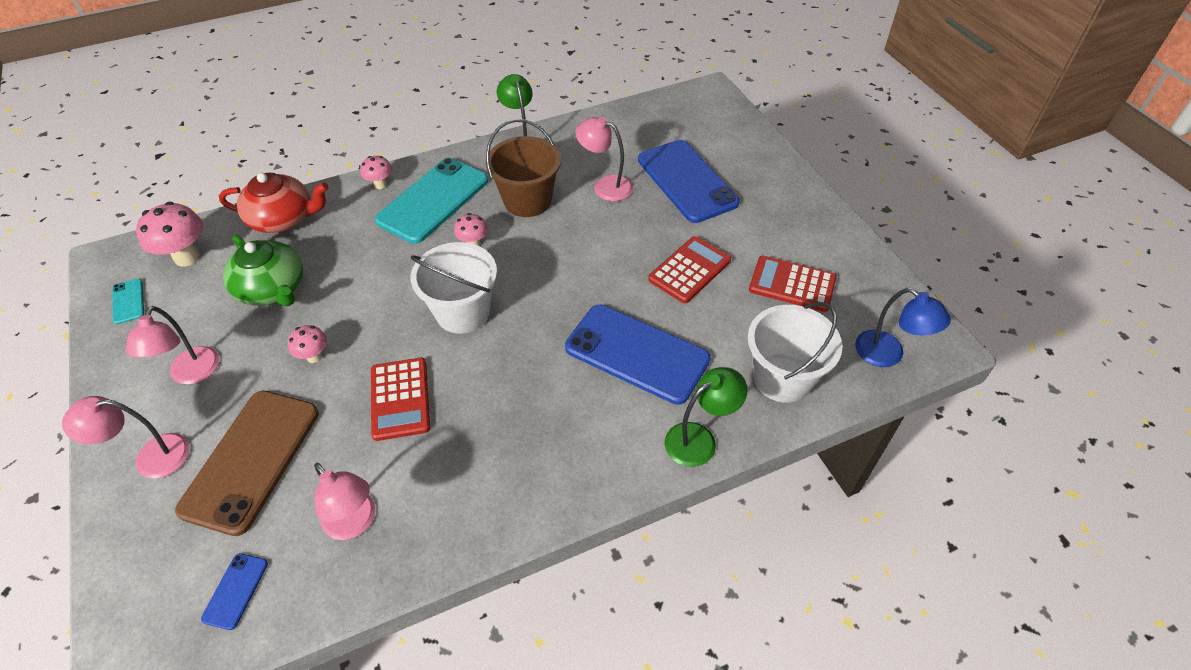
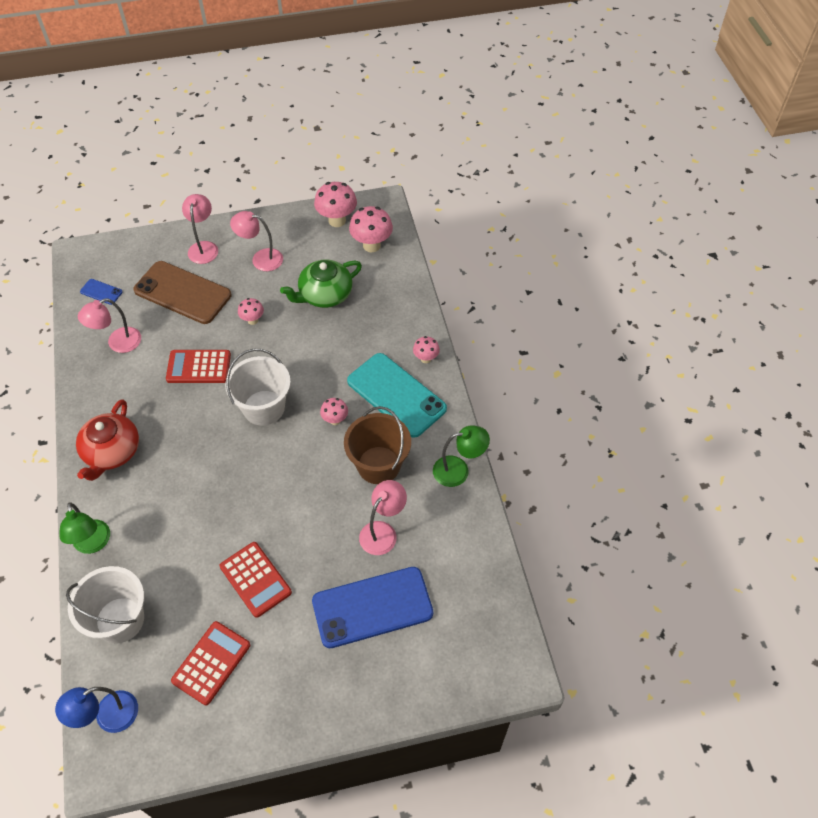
camera: 100 degrees right, 5 degrees up
(128, 301) = (337, 220): turquoise phone -> pink mushroom
(283, 218) = (399, 297): red teapot -> red teapot (112, 452)
(636, 353) = (182, 518): blue phone -> none

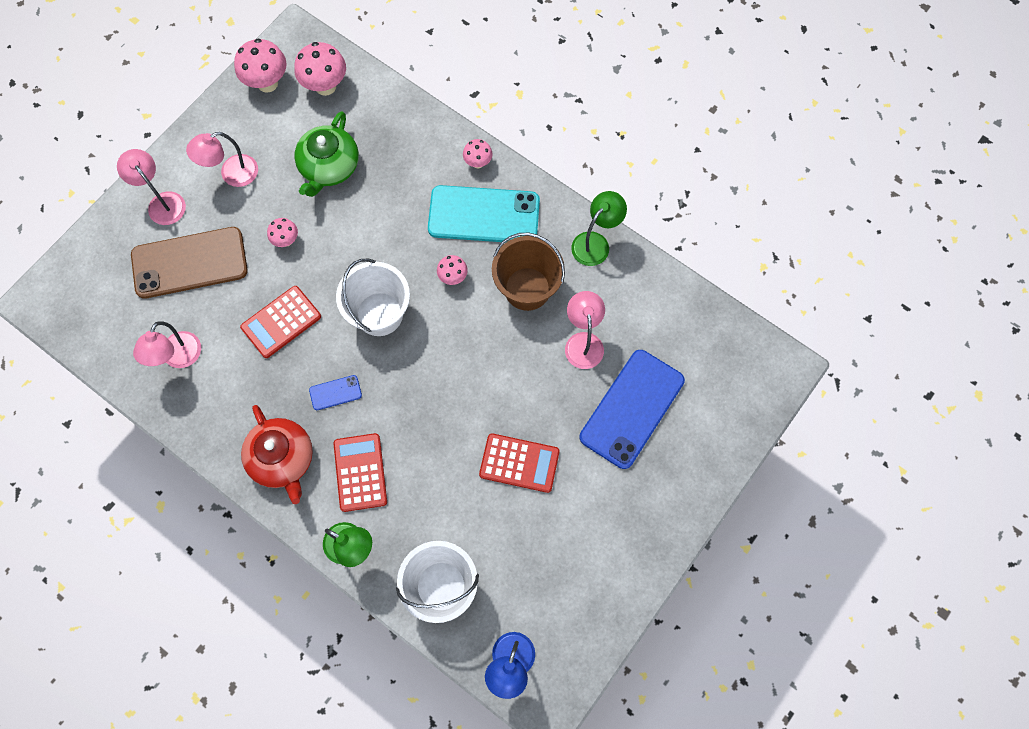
camera: 40 degrees left, 15 degrees up
(101, 292) = (105, 321): blue phone -> blue phone (335, 393)
(211, 663) = (550, 555): red calculator -> red calculator (360, 472)

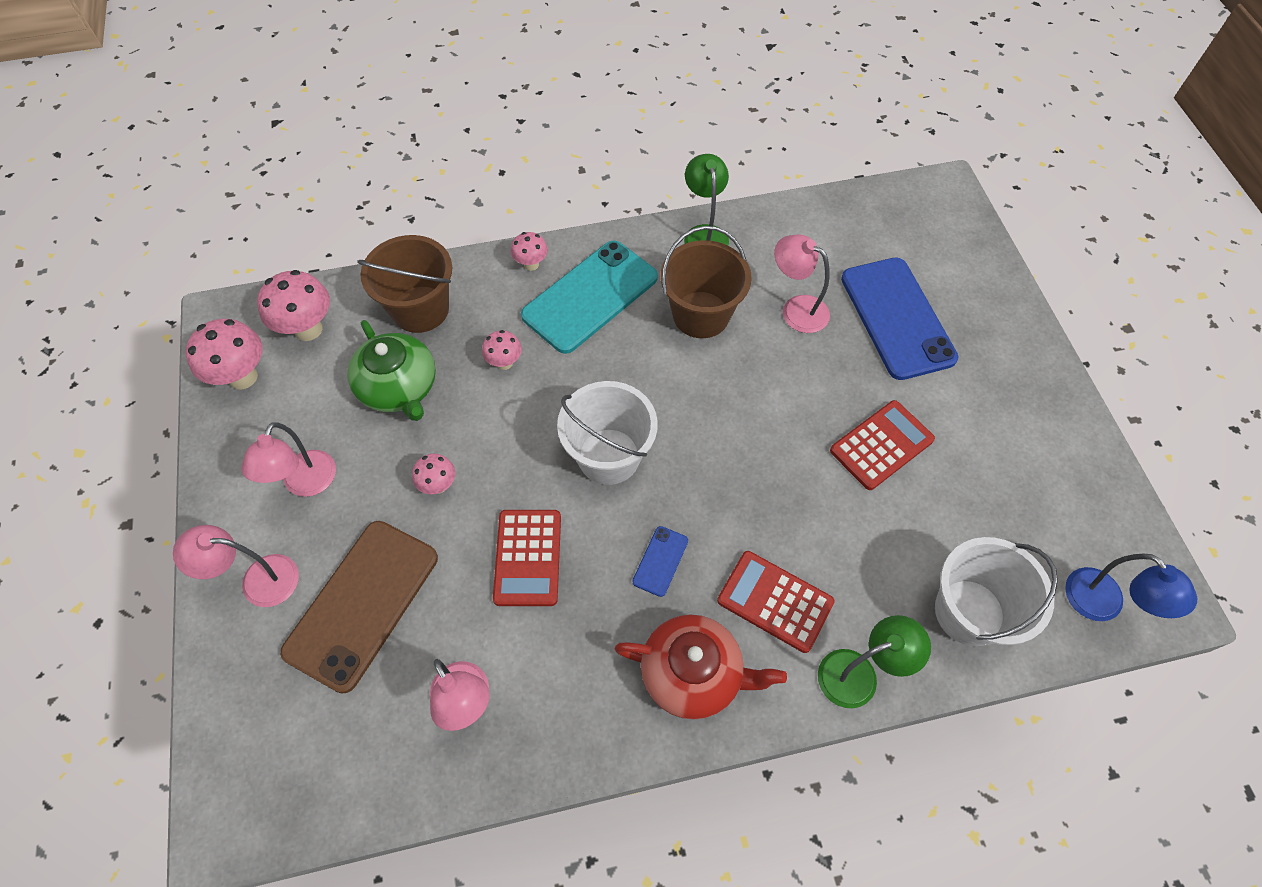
camera: 50 degrees left, 10 degrees down
(391, 131) = (420, 309): none -> brown bucket
(453, 277) = (631, 365): pink mushroom -> pink mushroom (504, 363)

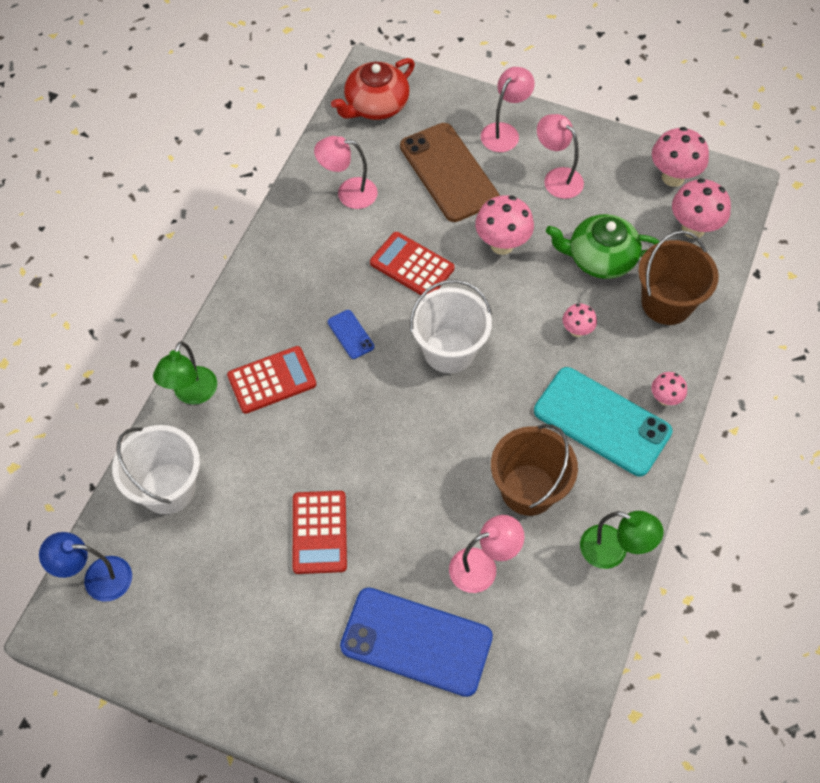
camera: 125 degrees right, 0 degrees up
(438, 485) = (502, 244): pink mushroom -> pink mushroom, size x1.76
(590, 297) = (602, 421): turquoise phone -> turquoise phone turned 45 degrees counterclockwise
(693, 673) = (269, 308): red teapot -> red teapot (375, 105)

